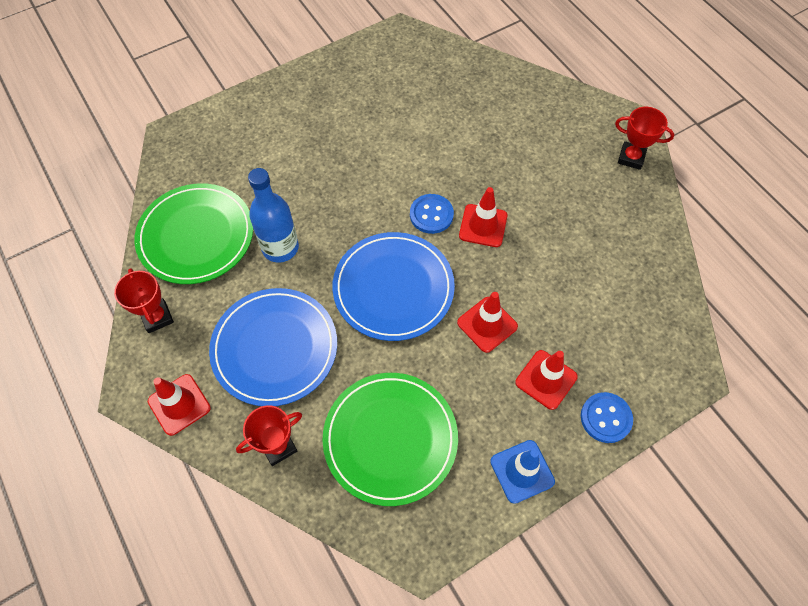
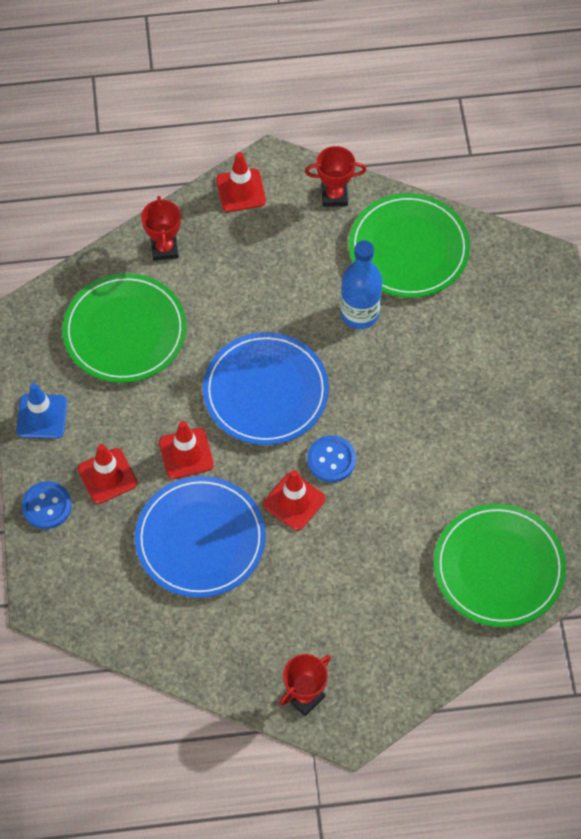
camera: 115 degrees right, 0 degrees up
(275, 348) = (255, 275): blue plate -> blue plate (200, 539)
(458, 82) = (498, 567): none -> green plate

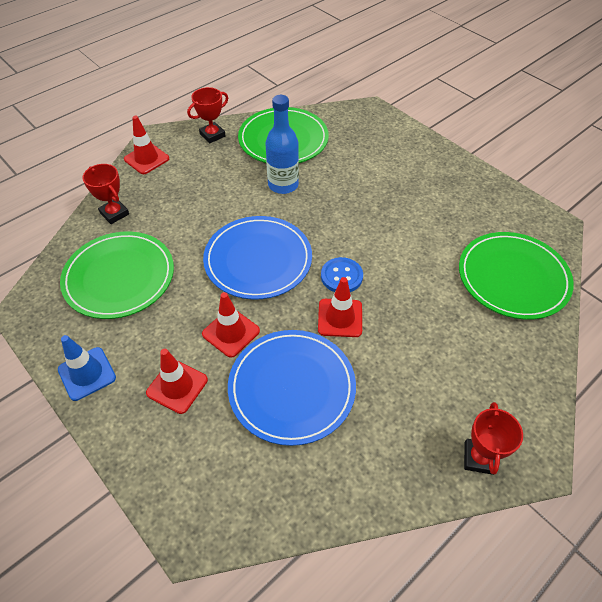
camera: 35 degrees left, 10 degrees down
(46, 506) = (138, 443): blue button -> none

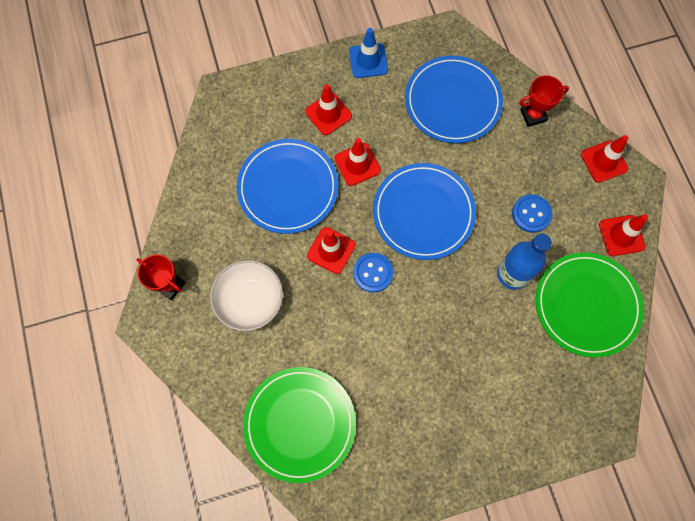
camera: 115 degrees right, 20 degrees up
(119, 277) = (452, 101): green plate -> blue plate
(212, 135) = (621, 235): red trophy -> red traffic cone
(220, 188) = (531, 214): none -> blue button
(437, 367) = (250, 300): none -> white bowl

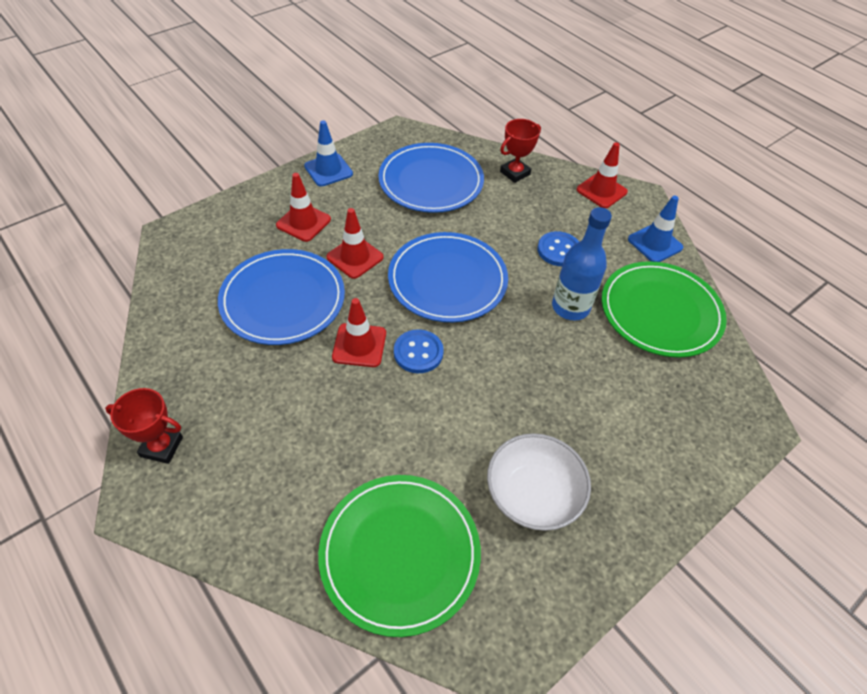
camera: 25 degrees left, 20 degrees down
(250, 300) = (277, 429): white bowl -> white bowl (533, 494)
(621, 235) = (655, 243): red traffic cone -> blue traffic cone

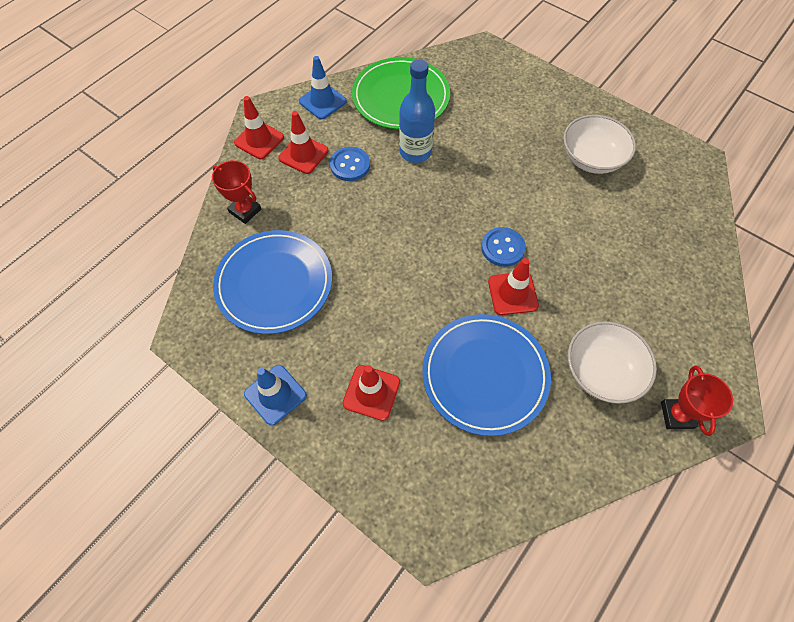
camera: 100 degrees left, 10 degrees up
(241, 395) = (601, 371): none -> white bowl
(355, 257) = (408, 326): red traffic cone -> red traffic cone (303, 154)
(400, 553) = (670, 224): green plate -> none
(447, 280) = (413, 242): blue plate -> none

